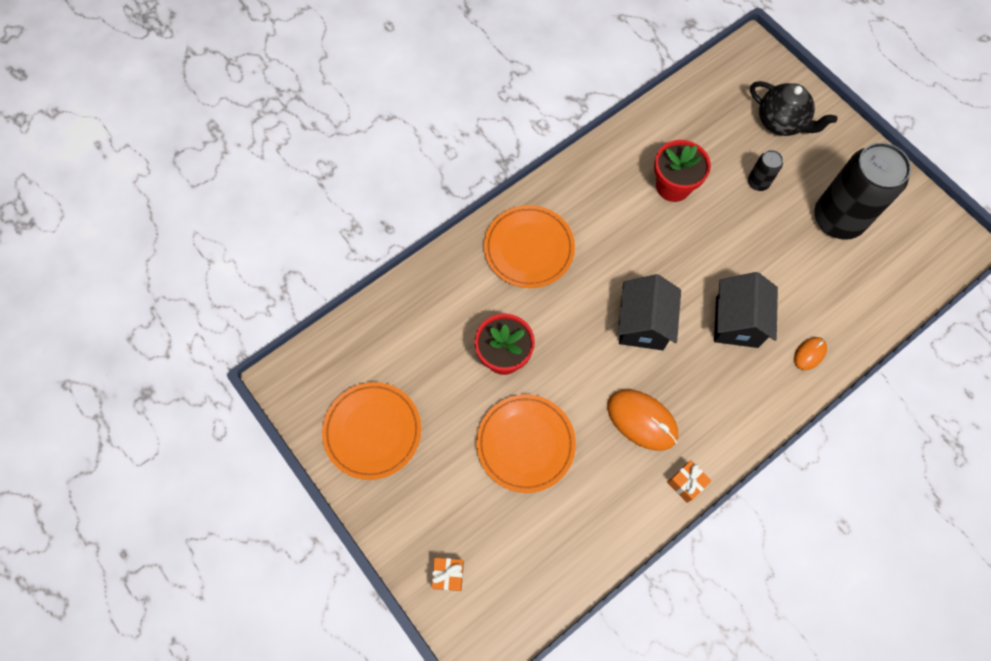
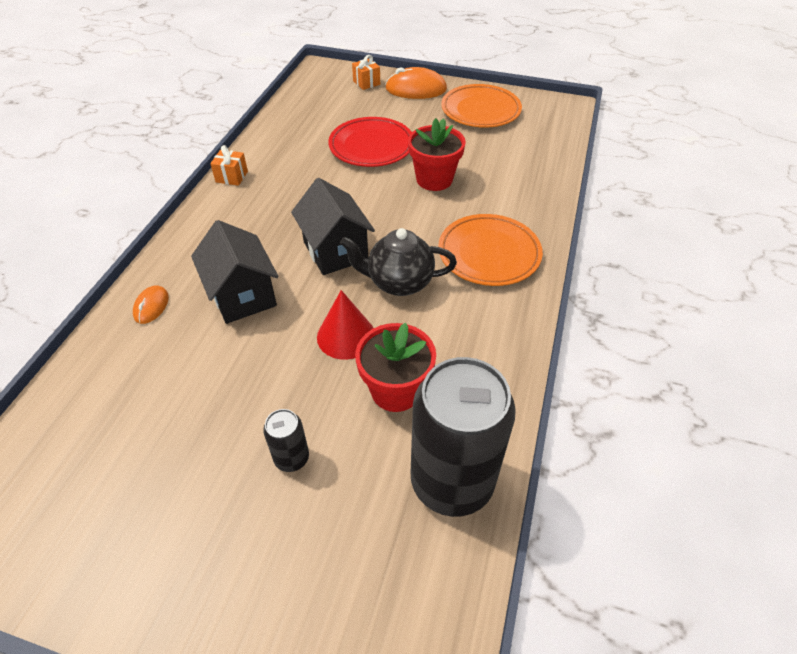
camera: 145 degrees right, 20 degrees down
(525, 444) = (371, 146): orange plate -> red plate
(642, 420) = (291, 193): orange mouse -> orange mouse (416, 89)
(681, 242) = (346, 336): none -> red cone
(781, 122) = (302, 579): black teapot -> black teapot (399, 282)
(837, 219) = (158, 470): black can -> black can (452, 481)

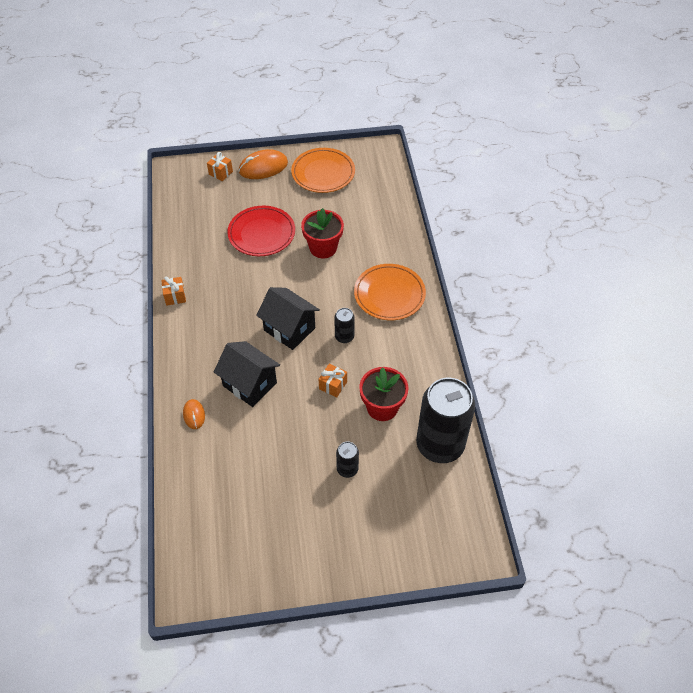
camera: 25 degrees left, 5 degrees up
(346, 336) = (333, 385): red cone -> orange gift
(399, 282) = (344, 337): black teapot -> black can

